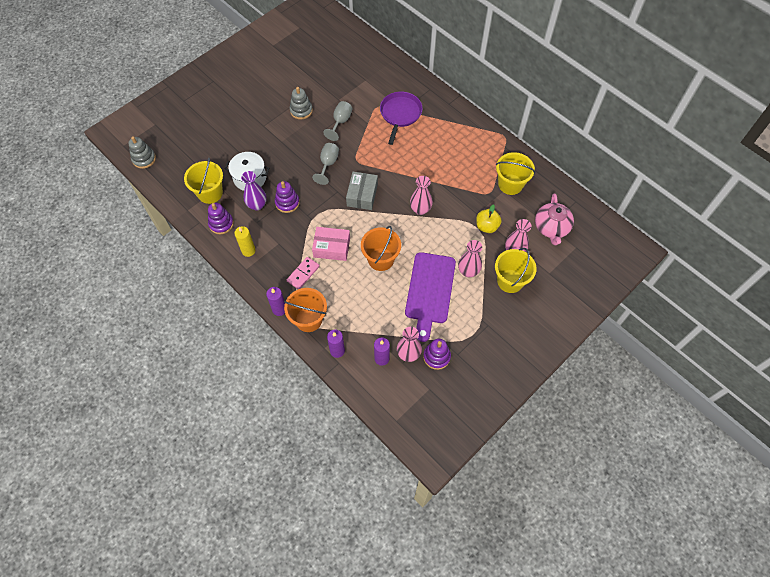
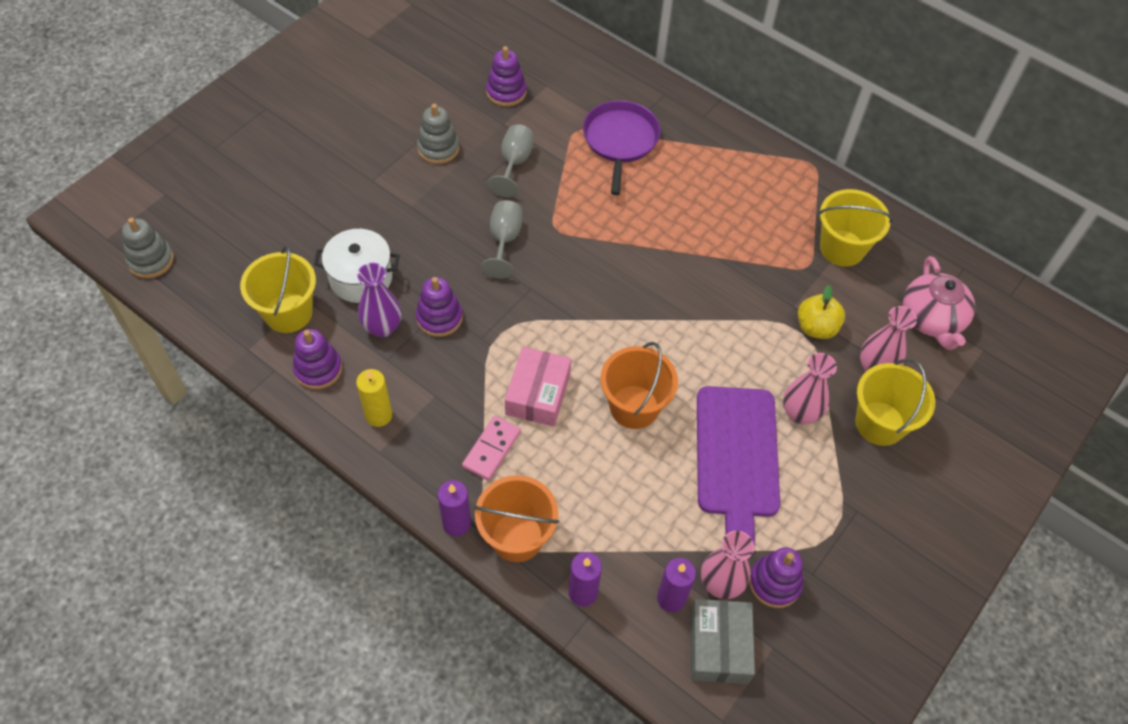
camera: 10 degrees left, 5 degrees down
(332, 247) = (538, 393): pink box -> pink box turned 75 degrees counterclockwise
(343, 82) = (506, 92): none -> purple stacking toy
(362, 195) = (577, 291): grey box -> grey box (719, 646)
(420, 209) = (689, 308): pink vase -> none

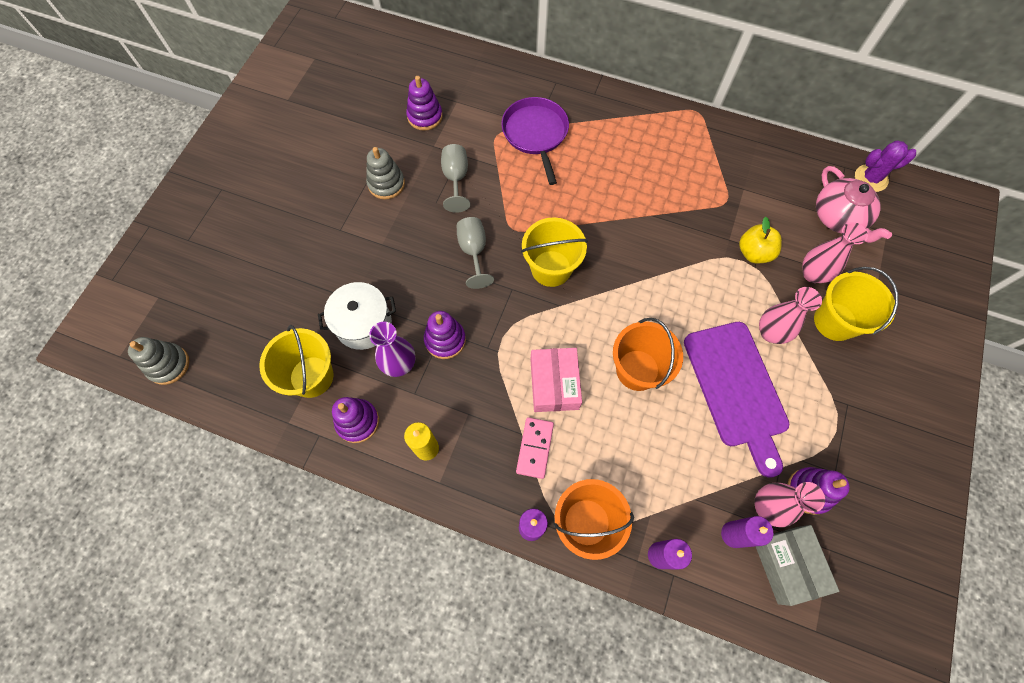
camera: 15 degrees left, 10 degrees up
(842, 248) = (747, 177): yellow bucket -> yellow bucket (551, 268)
(989, 288) = (870, 178): none -> purple cactus

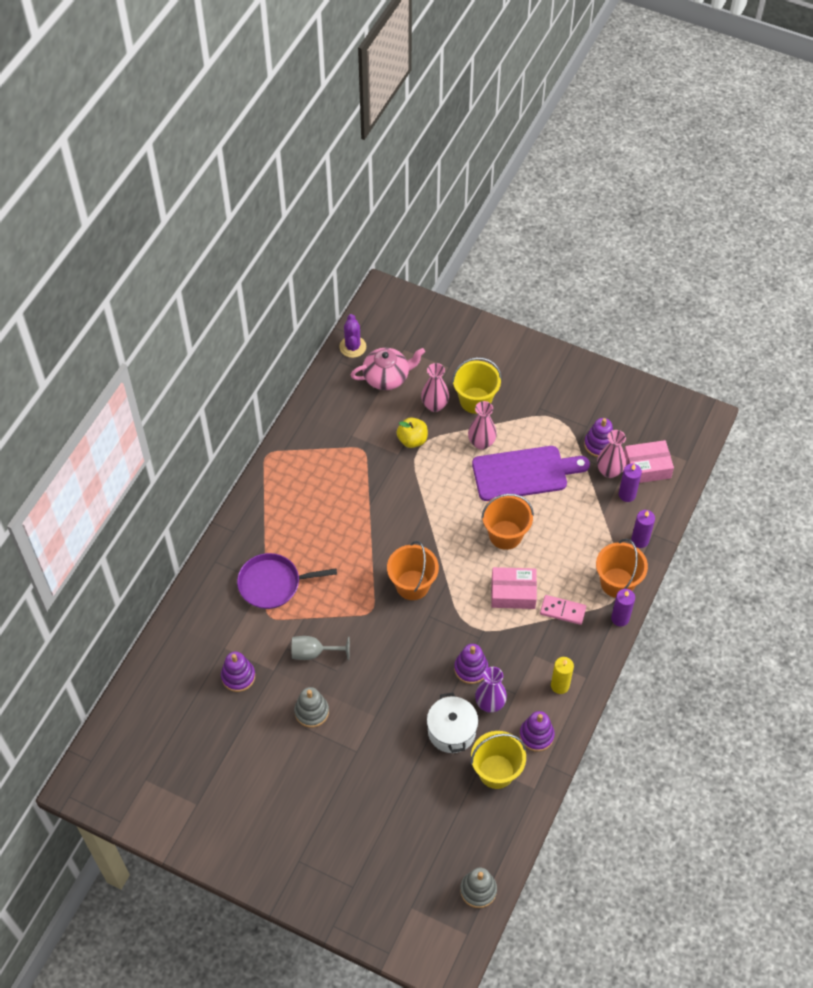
camera: 85 degrees left, 10 degrees down
(473, 252) = (390, 642): grey goblet -> none
(551, 268) = (412, 585): yellow bucket -> orange bucket
(788, 564) = (646, 467): grey box -> pink box

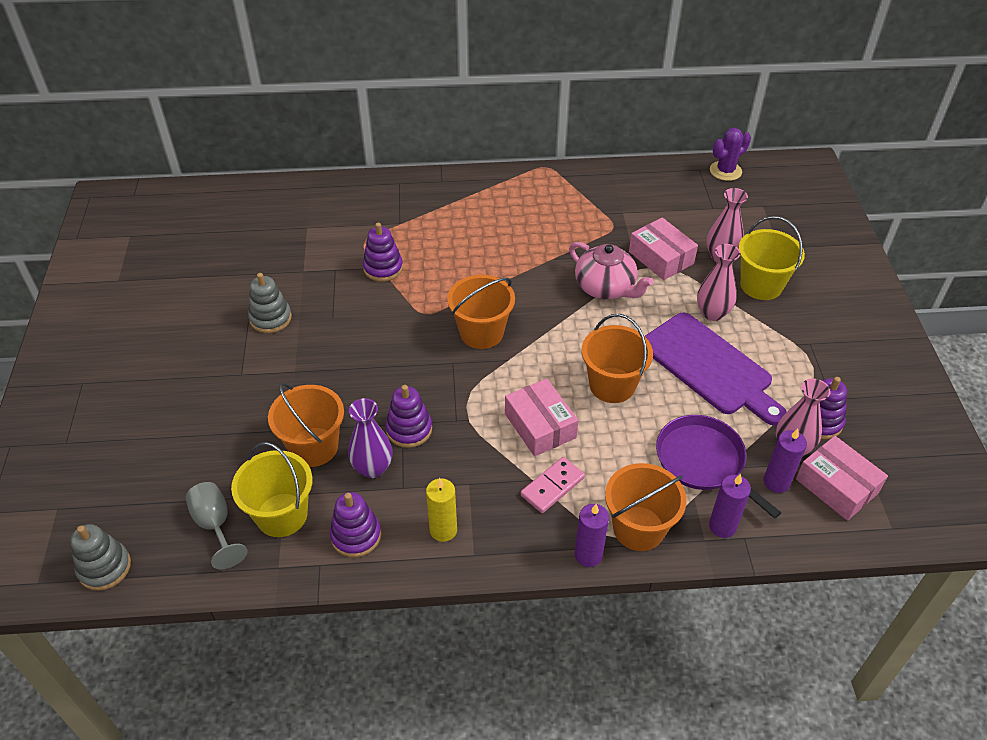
camera: 60 degrees right, 10 degrees down
(238, 676) = (280, 249): purple stacking toy -> purple stacking toy (383, 268)
(273, 584) = (403, 230): purple pan -> purple pan (703, 461)
(313, 653) = (342, 291): grey goblet -> grey goblet (215, 525)
(387, 377) = (717, 208): pink teapot -> pink teapot (606, 288)
(412, 440) = (661, 257): yellow apple -> pink box
(451, 731) = (314, 447): white pot -> orange bucket
(562, 611) = (552, 486): pink domino -> pink domino turned 60 degrees clockwise

